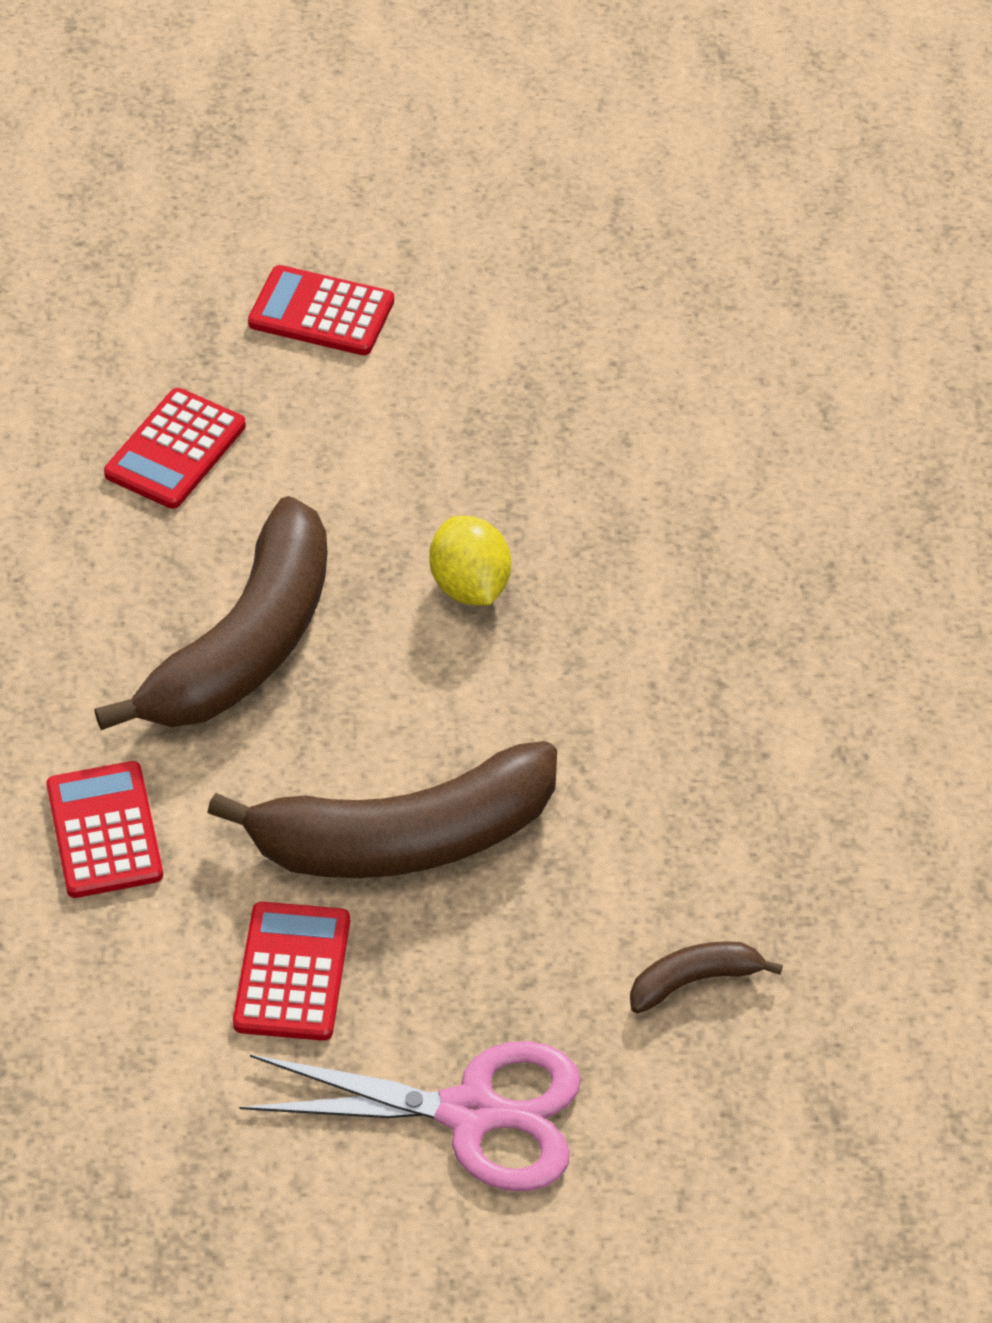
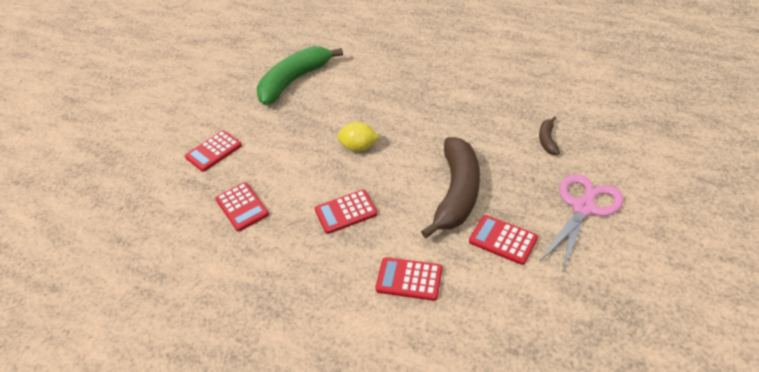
camera: 60 degrees left, 5 degrees down
(245, 645) = (346, 212): brown banana -> red calculator
(659, 346) = (294, 81): none -> green banana

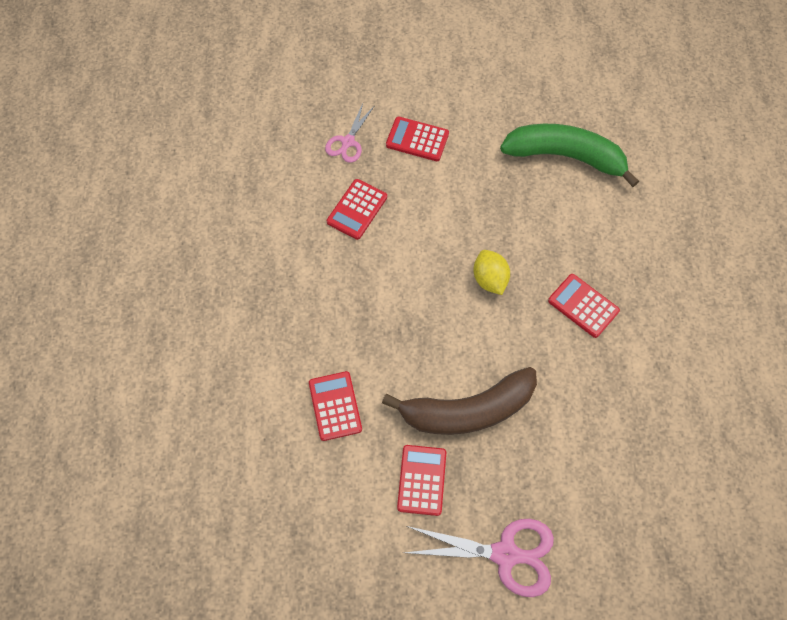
camera: 60 degrees right, 20 degrees up
(177, 194) = (348, 142): none -> pink scissors
(346, 212) = (392, 309): red calculator -> red calculator (583, 306)
(547, 140) = (600, 484): brown banana -> none

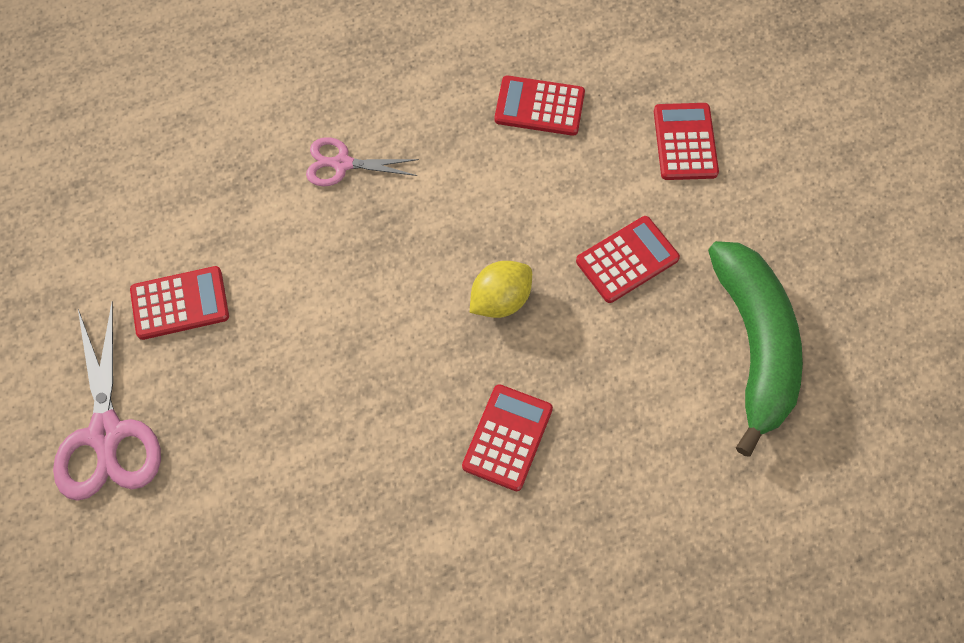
camera: 70 degrees right, 0 degrees up
(335, 406) = (250, 174): red calculator -> red calculator (627, 260)
(348, 142) = (639, 62): pink scissors -> pink scissors (342, 164)
(467, 410) = (293, 329): brown banana -> none

